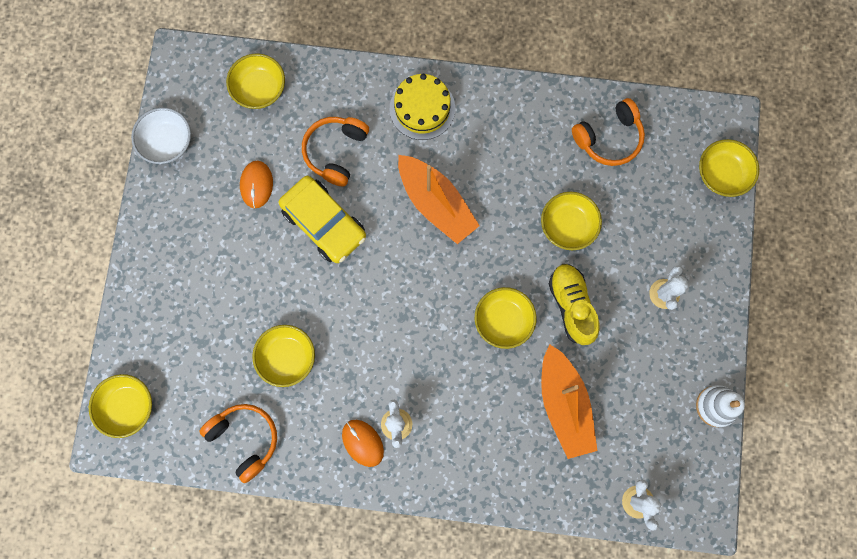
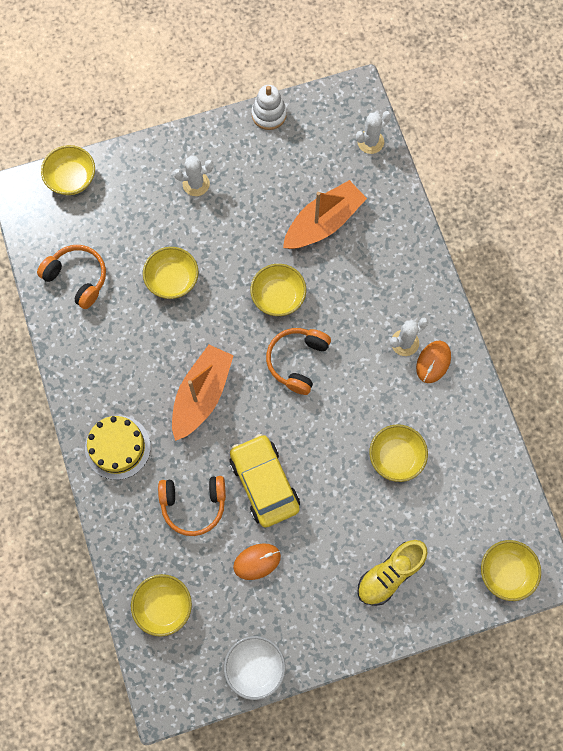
camera: 115 degrees left, 5 degrees down
(245, 439) = (480, 458): orange headphones -> orange headphones (297, 361)
(324, 223) = (264, 483): yellow car -> yellow car turned 45 degrees counterclockwise
(571, 305) = (239, 249): yellow shoe -> yellow shoe (390, 574)

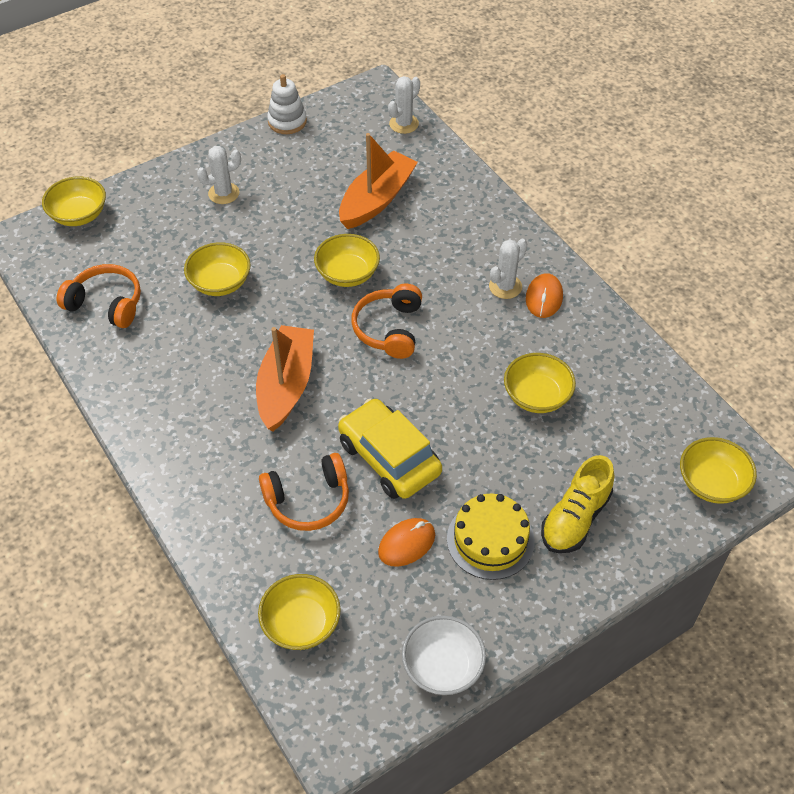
camera: 15 degrees left, 20 degrees down
(117, 447) = (196, 461): yellow cake -> yellow cake (490, 540)

